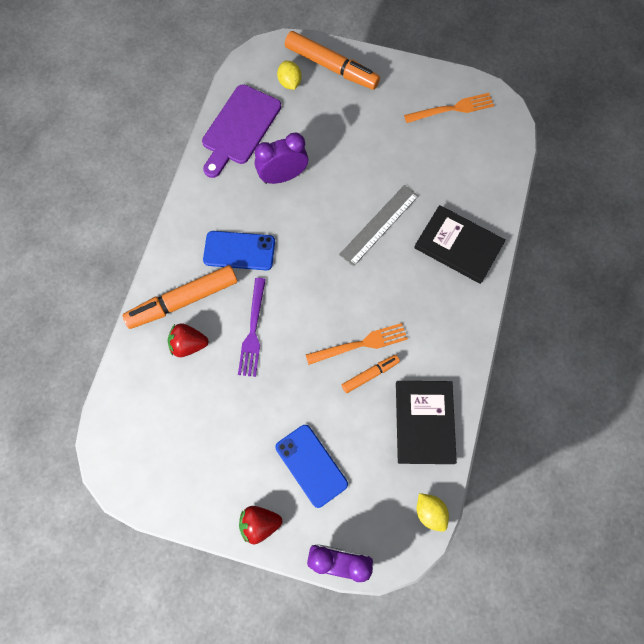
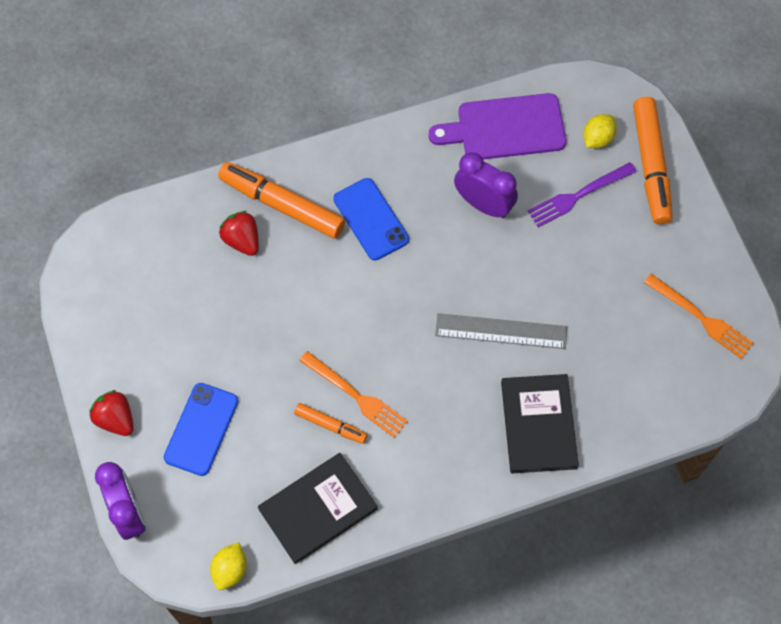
camera: 55 degrees right, 5 degrees down
(253, 331) = (296, 288): purple fork -> purple fork (577, 196)

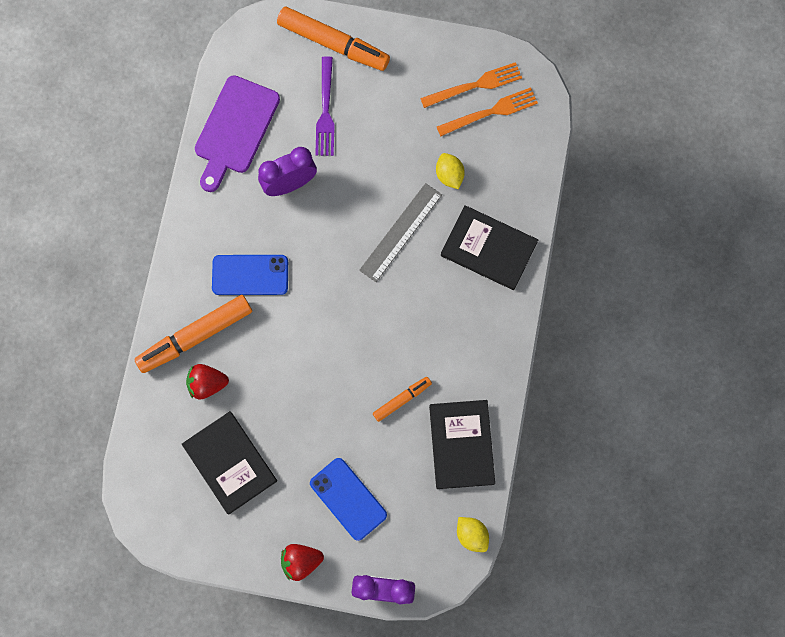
camera: 60 degrees left, 10 degrees up
(177, 302) = (230, 463): none -> black book
(357, 396) = (390, 367): orange fork -> orange fork (491, 111)
(597, 138) = (287, 68): yellow lemon -> yellow lemon (449, 175)

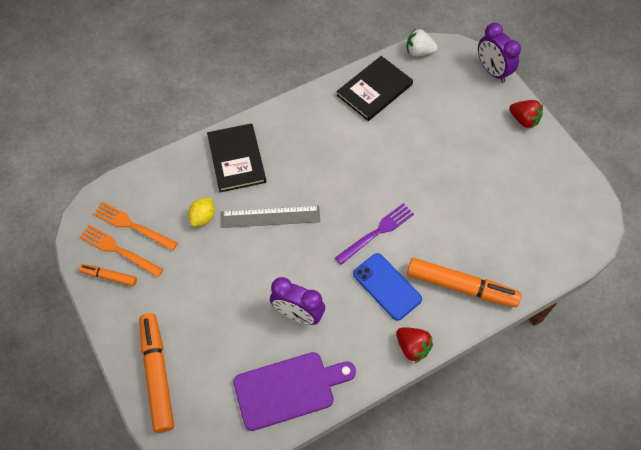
camera: 130 degrees left, 15 degrees down
(207, 384) = (482, 253): red strawberry -> red strawberry (412, 347)
(230, 463) = (514, 200): black book -> none
(325, 111) = (220, 334): purple fork -> purple fork (377, 232)
(348, 499) = (465, 122): blue phone -> none
(402, 399) = (379, 137): orange marker -> orange marker (109, 277)
(471, 535) = (419, 52): yellow lemon -> white strawberry

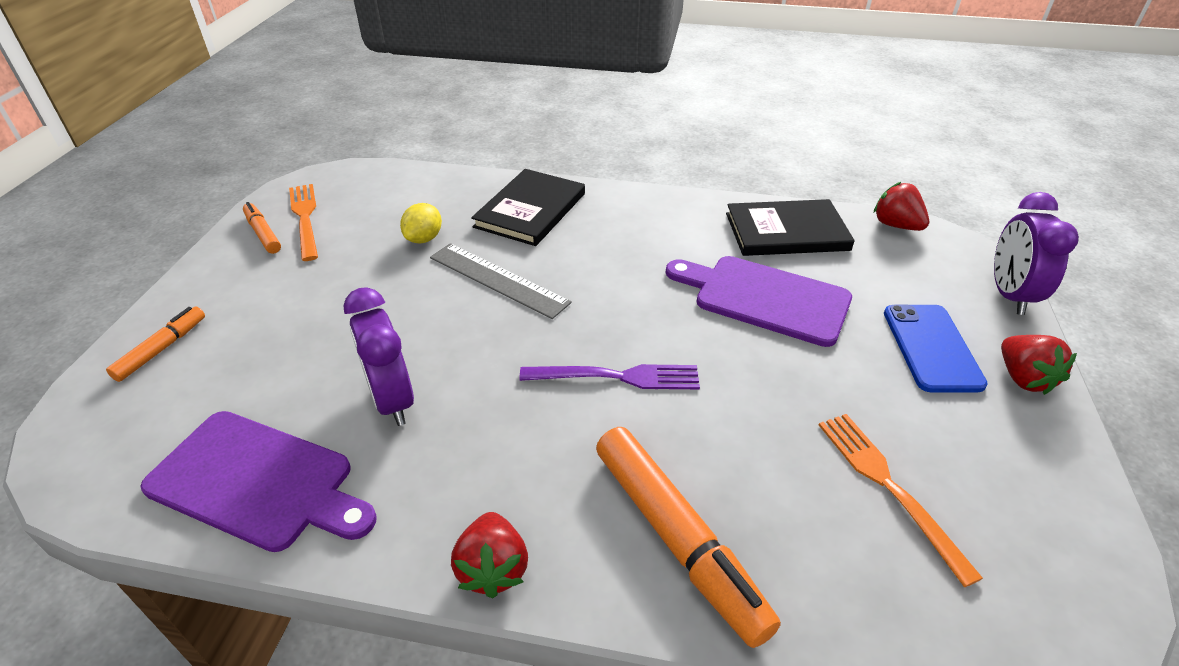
camera: 40 degrees right, 20 degrees down
(132, 225) = (347, 206): orange fork -> orange fork (887, 485)
(157, 374) = (162, 349): orange marker -> orange marker, size x0.53
(203, 217) = (424, 238): yellow lemon -> yellow lemon turned 45 degrees counterclockwise
(387, 286) = (553, 452): blue phone -> blue phone (931, 348)
(399, 143) = (765, 298): none -> purple cutting board
(419, 52) = (896, 225): white strawberry -> red strawberry

